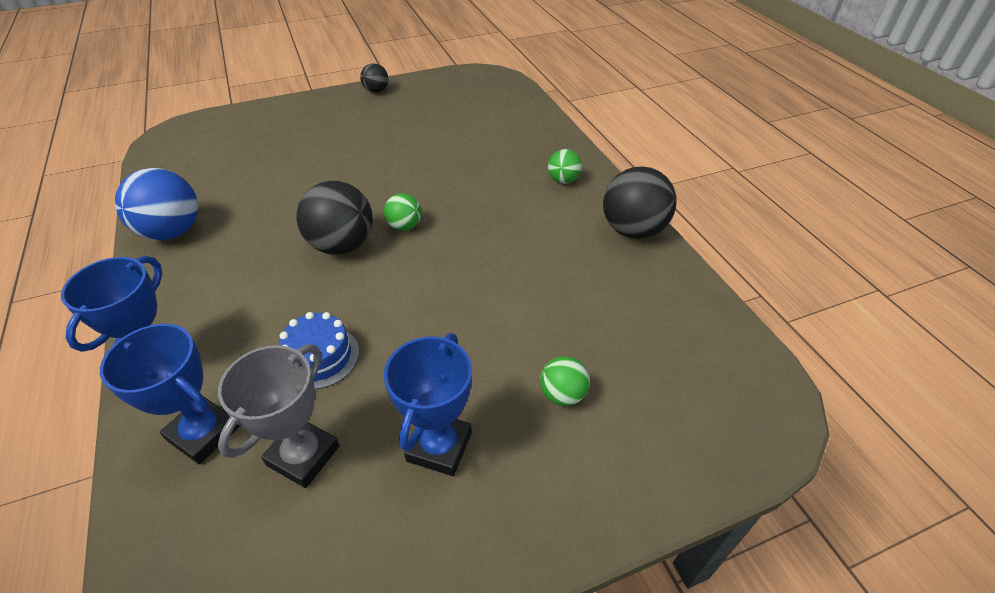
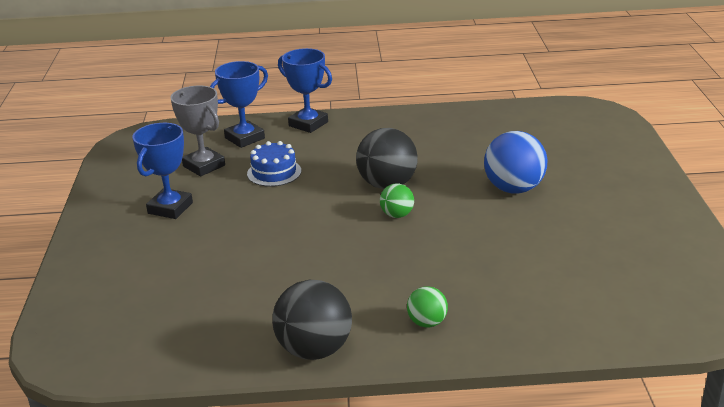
camera: 110 degrees right, 15 degrees down
(172, 231) = (443, 119): blue ball -> blue ball (514, 189)
(376, 91) = (677, 218): black ball -> none
(439, 446) = (170, 208): blue trophy -> blue trophy turned 75 degrees clockwise
(562, 394) = (165, 261): green ball -> none

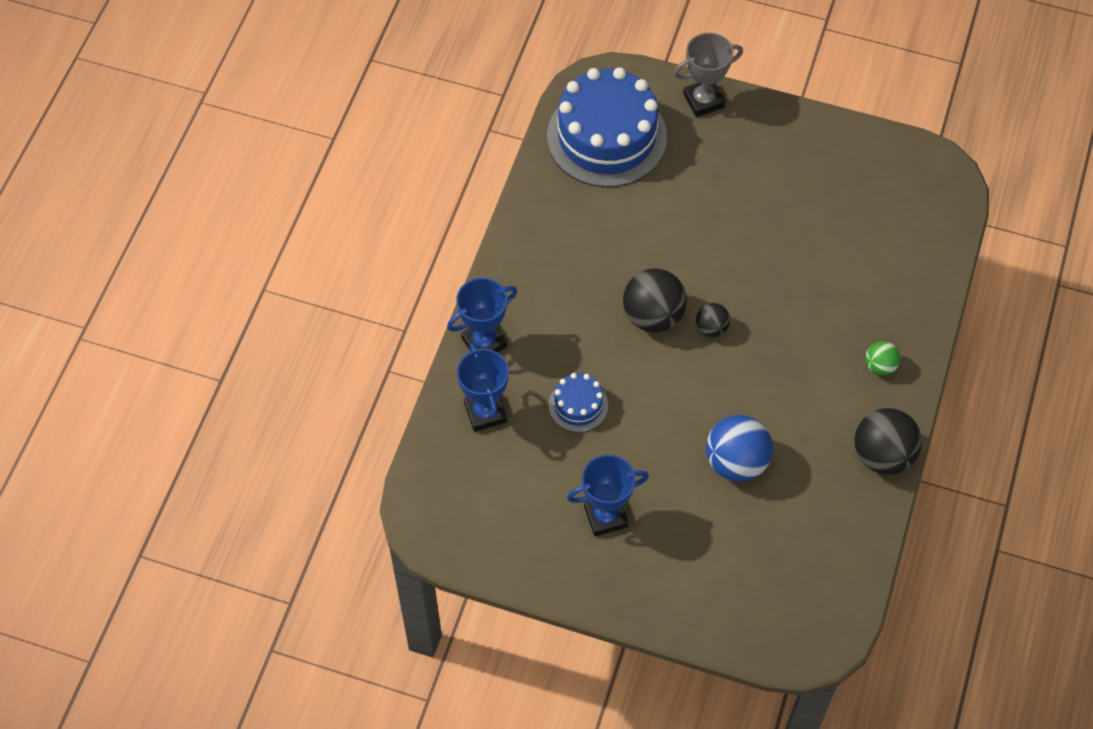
camera: 70 degrees left, 30 degrees up
(170, 208) = (605, 516): blue trophy -> blue trophy turned 60 degrees counterclockwise
(204, 166) = (530, 466): grey trophy -> grey trophy (703, 100)
(397, 215) = (711, 328): green ball -> black ball
(514, 189) = (710, 220): blue ball -> blue ball (736, 462)
(548, 126) = (606, 137): none -> blue cake

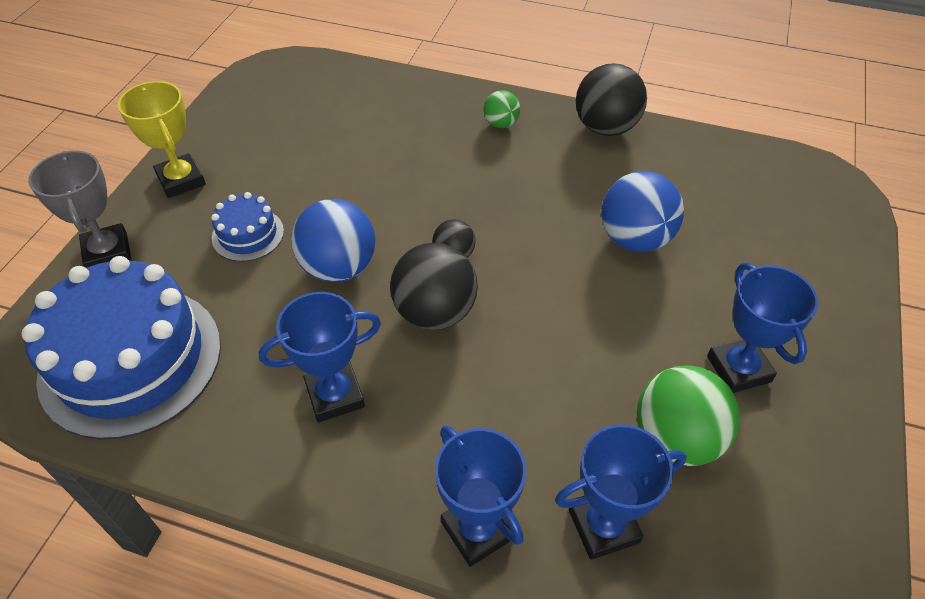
camera: 90 degrees left, 10 degrees down
(547, 464) = (676, 438): none -> green ball
(578, 405) = (577, 399): blue cake -> blue cake (248, 234)
(580, 258) = (335, 395): none -> blue trophy
(695, 250) = (339, 267): none -> blue ball
(785, 131) = (181, 180): none -> yellow trophy

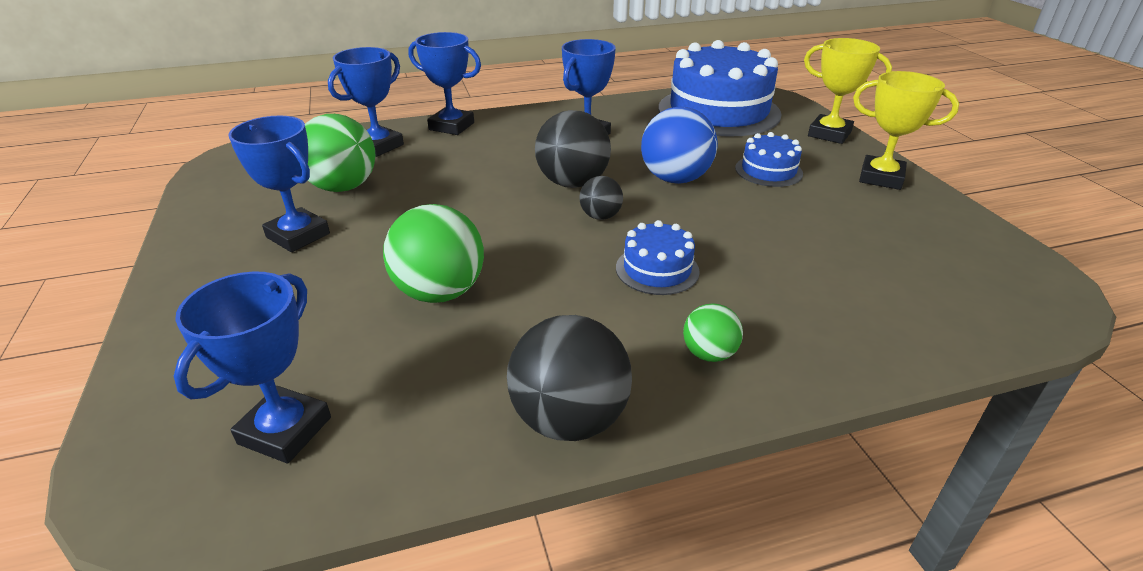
camera: 145 degrees right, 15 degrees down
(107, 252) = (829, 134): grey trophy -> yellow trophy
(467, 185) = (657, 269): none -> blue cake
(634, 239) = (440, 292): blue ball -> green ball
(762, 186) = (285, 430): none -> blue trophy

